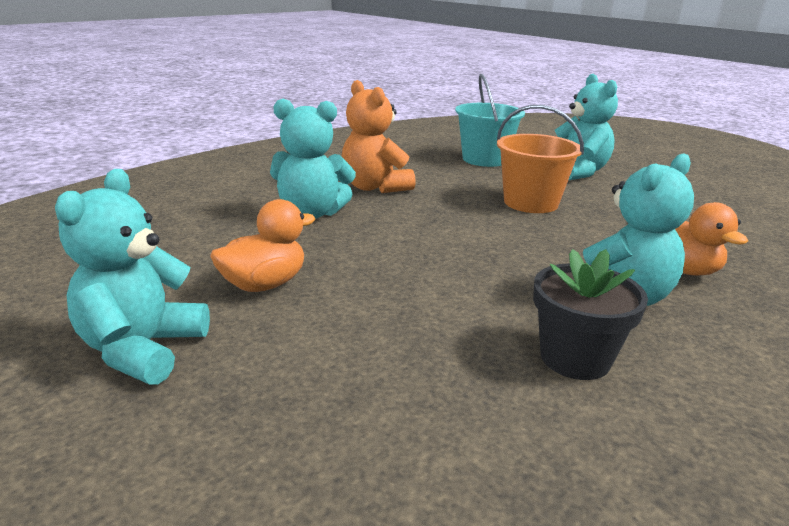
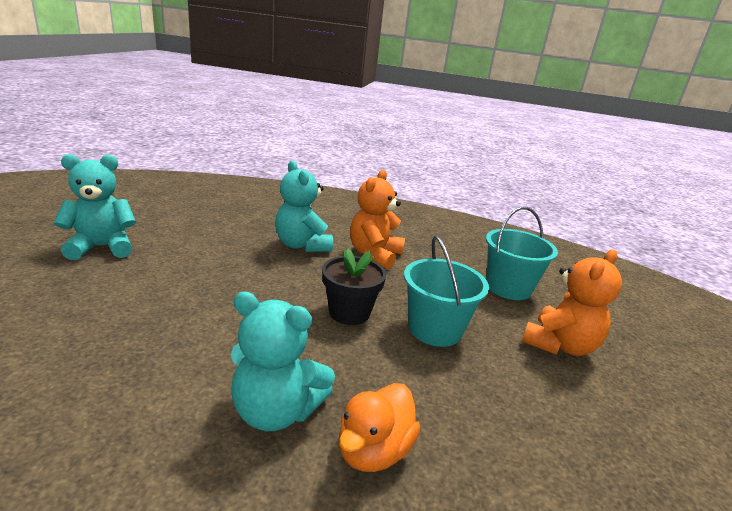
camera: 55 degrees right, 0 degrees up
(264, 284) = (189, 257): orange duck -> none
(530, 203) = (435, 329): orange bucket -> turquoise bucket
(575, 358) = (151, 397): black flower pot -> black flower pot (349, 312)
(577, 172) = (559, 345): turquoise teddy bear -> orange teddy bear

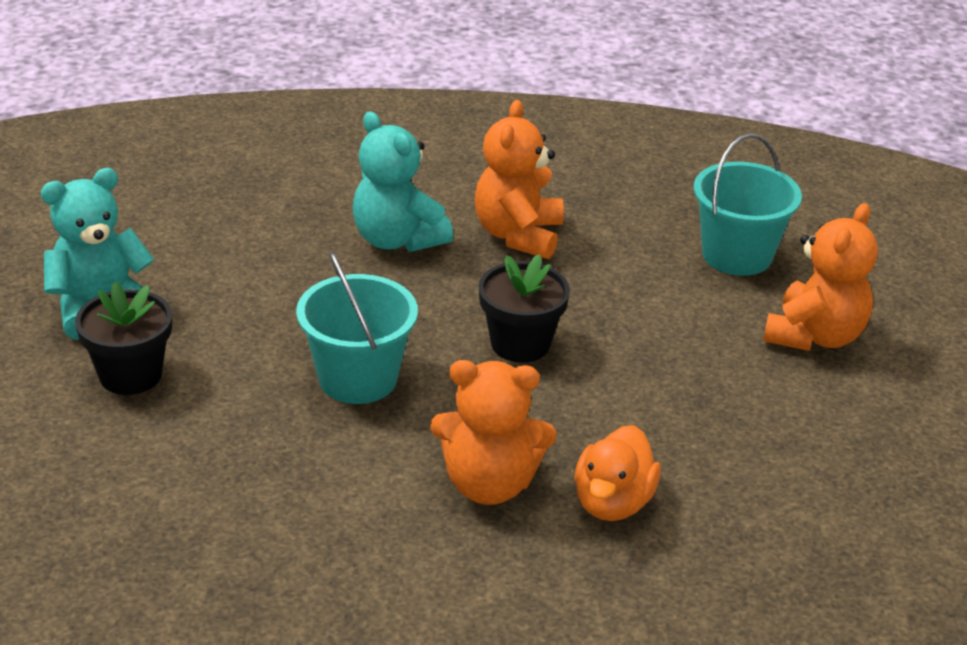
camera: 10 degrees left, 10 degrees up
(82, 284) = (130, 375): none -> black flower pot
(276, 411) = (489, 484): turquoise teddy bear -> orange teddy bear
(435, 329) = (644, 346): turquoise bucket -> turquoise bucket (358, 378)

